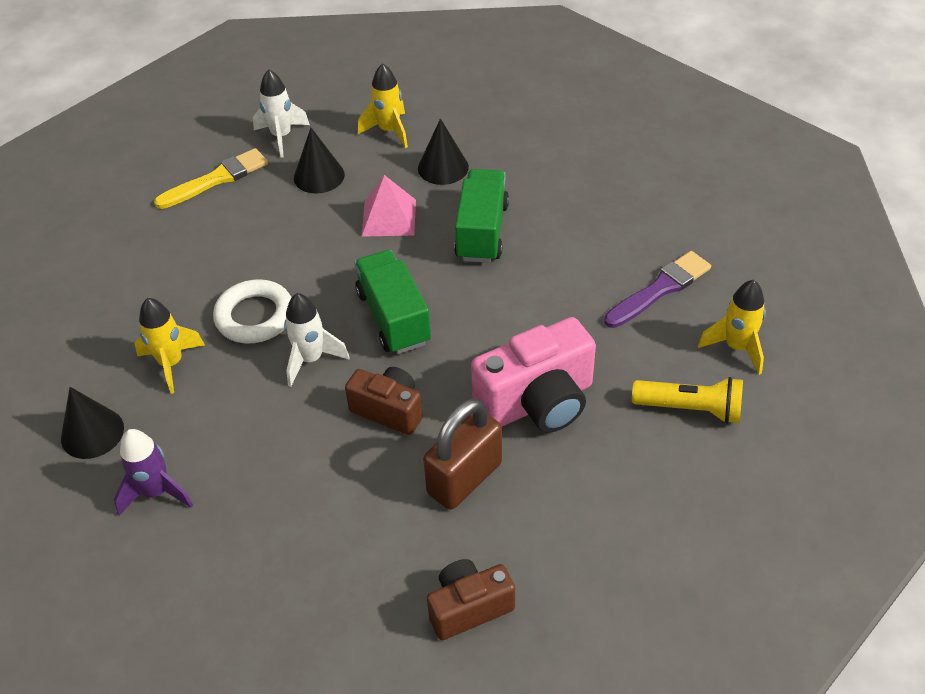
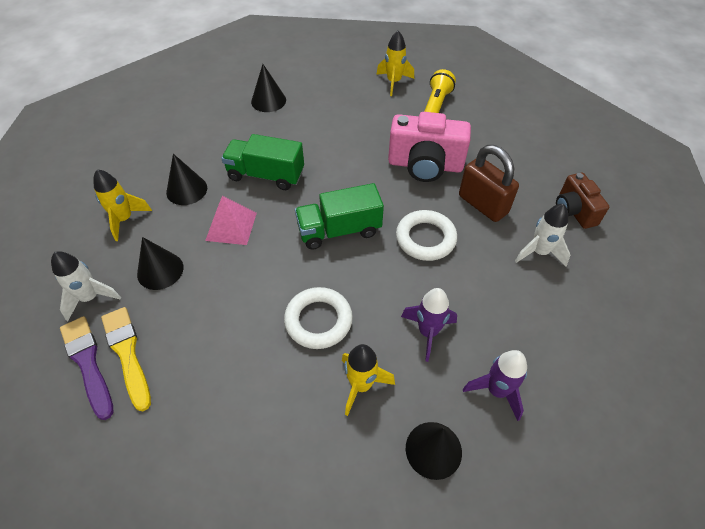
camera: 85 degrees left, 5 degrees up
(238, 420) = (428, 332): none -> purple rocket
(311, 359) = (372, 282): white rocket -> white rocket (539, 252)
(389, 410) = (425, 238): brown camera -> white ring
(537, 402) = (425, 165): pink camera -> pink camera turned 120 degrees clockwise
(637, 207) = (268, 101): none -> black cone
(660, 289) = (343, 102): purple brush -> purple brush (88, 363)

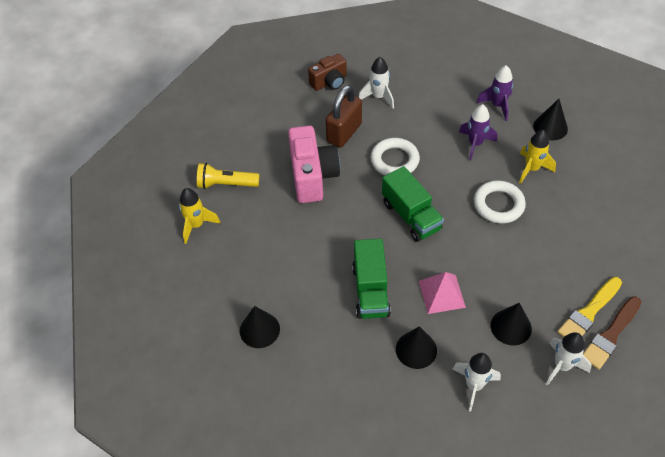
camera: 105 degrees left, 0 degrees up
(88, 363) = (610, 335): purple brush -> brown brush
(124, 219) = (474, 386): yellow rocket -> white rocket

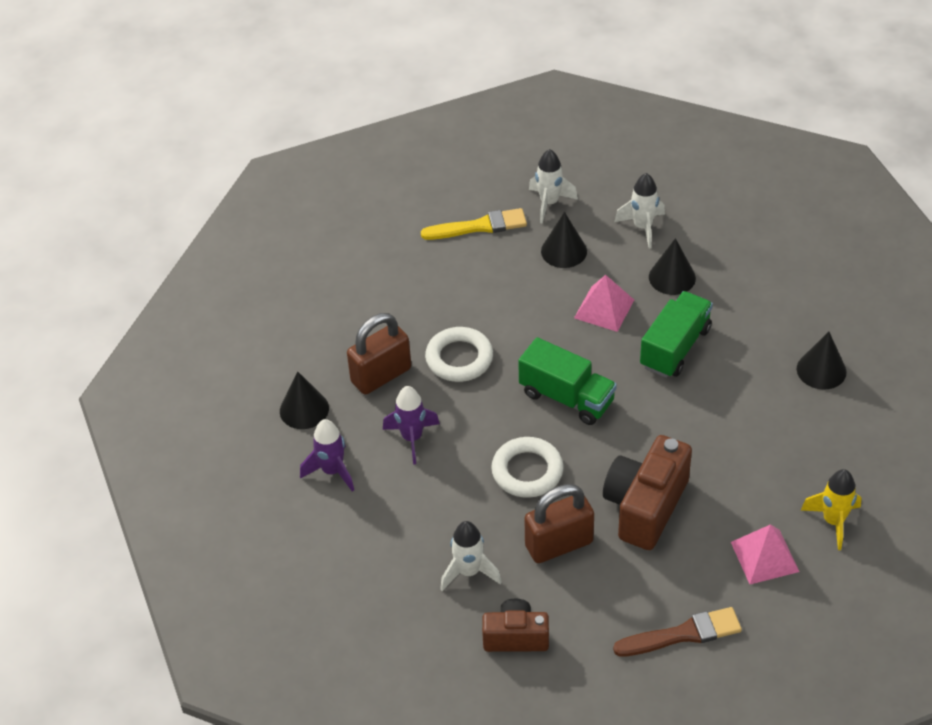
camera: 145 degrees left, 5 degrees down
(226, 184) = (764, 556): yellow flashlight -> pink pyramid
(312, 176) = (645, 506): pink camera -> brown camera
(411, 216) = (566, 397): green truck -> green truck turned 120 degrees clockwise
(531, 169) = (381, 375): yellow rocket -> brown padlock
(610, 335) = (480, 202): brown brush -> brown brush (683, 634)

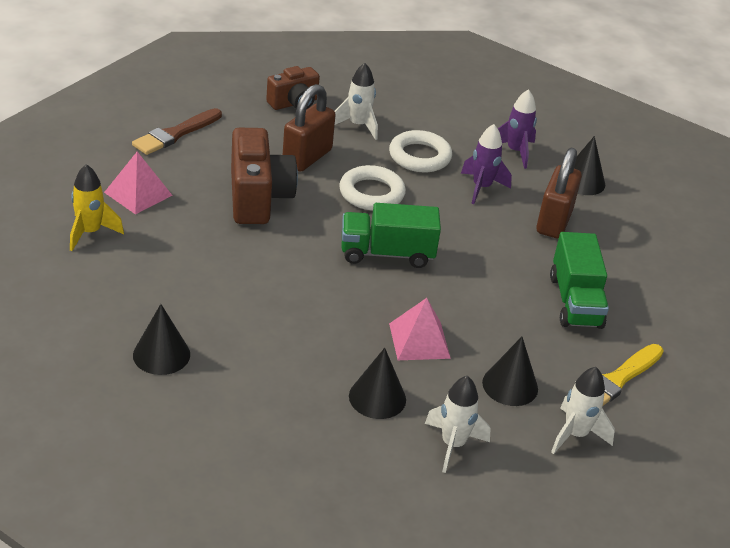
camera: 140 degrees right, 10 degrees down
(459, 358) = (506, 254): white ring -> white ring (419, 156)
(675, 348) = (322, 327): green truck -> green truck (575, 301)

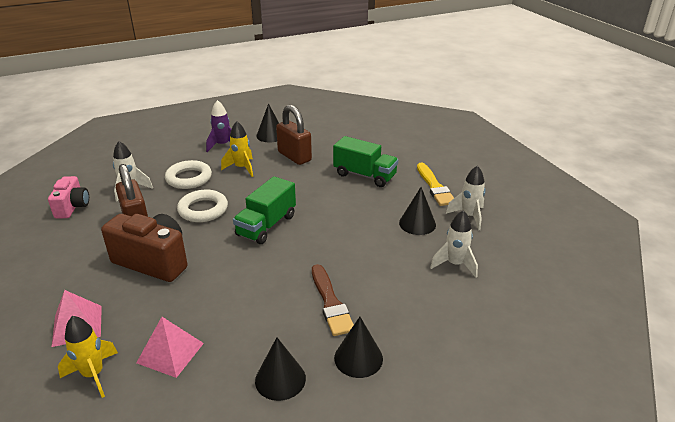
camera: 55 degrees left, 5 degrees down
(175, 134) = (30, 277): brown brush -> brown brush (330, 303)
(294, 103) = (72, 207): brown camera -> pink camera
(377, 397) = (396, 280): black cone -> black cone (358, 358)
(419, 340) = (356, 243): pink pyramid -> pink pyramid (170, 352)
(481, 188) = (241, 168): purple rocket -> yellow rocket

